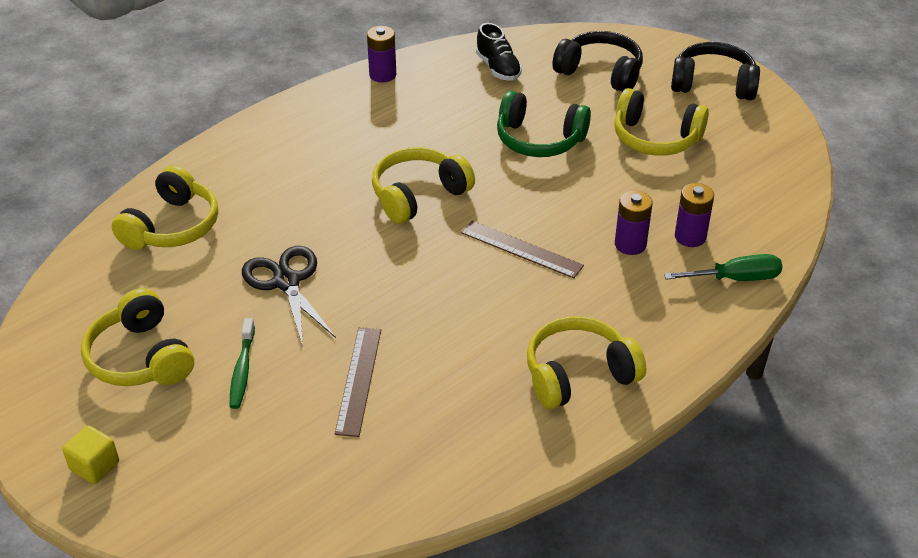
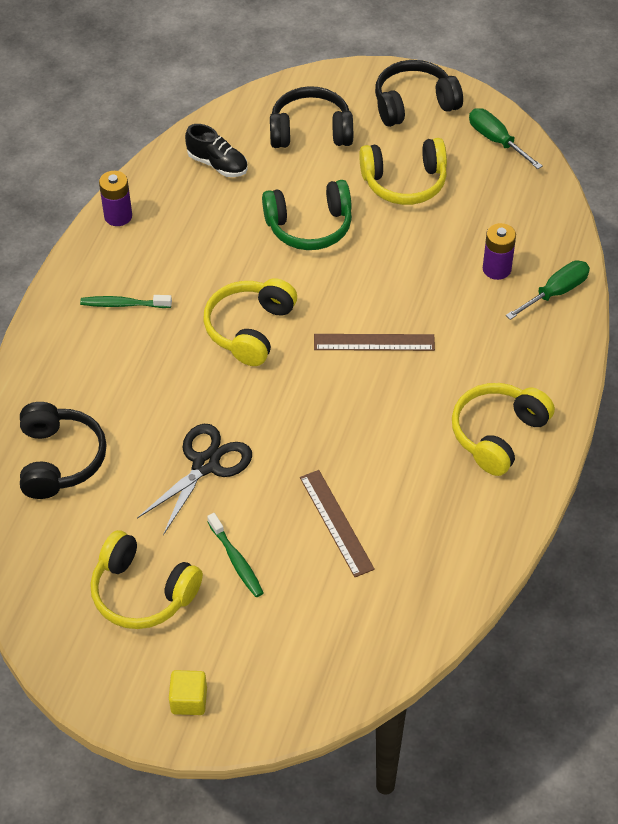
camera: 30 degrees left, 10 degrees up
(172, 226) = (59, 459): yellow headphones -> black headphones
(286, 282) = (206, 464): black scissors -> black scissors turned 90 degrees clockwise
(329, 137) = (123, 304): none -> green toothbrush
(630, 244) = (456, 298): purple battery -> none
(771, 137) = (496, 140): none -> green screwdriver

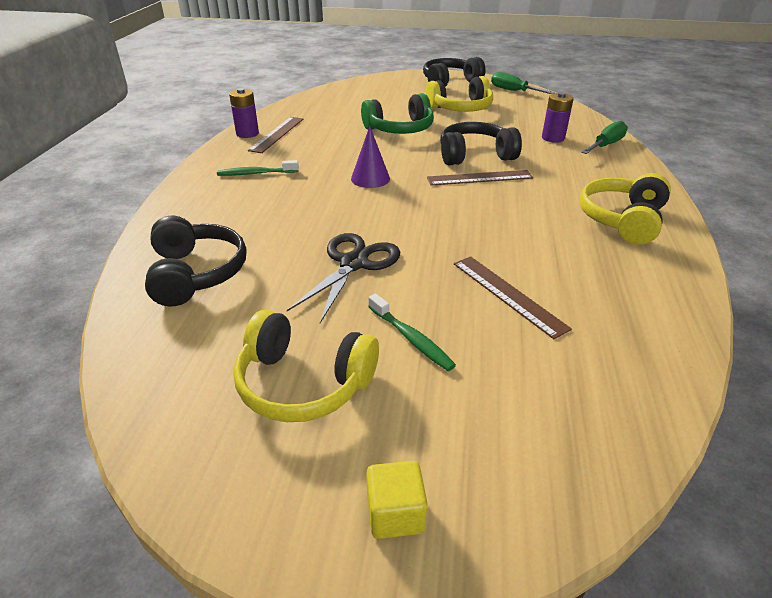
camera: 10 degrees left, 15 degrees down
(154, 221) = (277, 134): none -> brown ruler
(217, 164) = (321, 109): black shoe -> none
(250, 329) = (370, 178): yellow headphones -> purple cone
(310, 131) = (384, 94): black headphones -> black headphones (475, 155)

